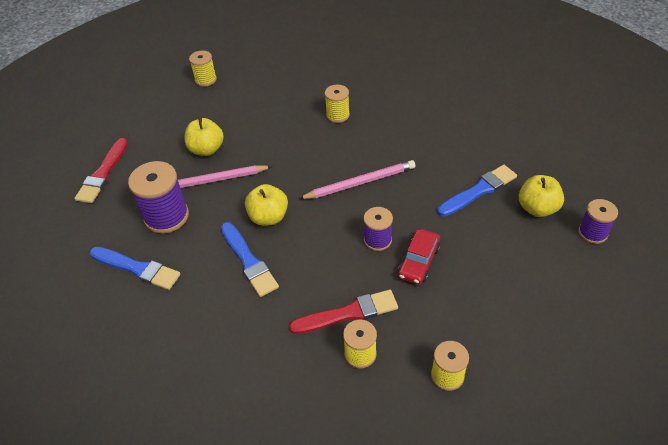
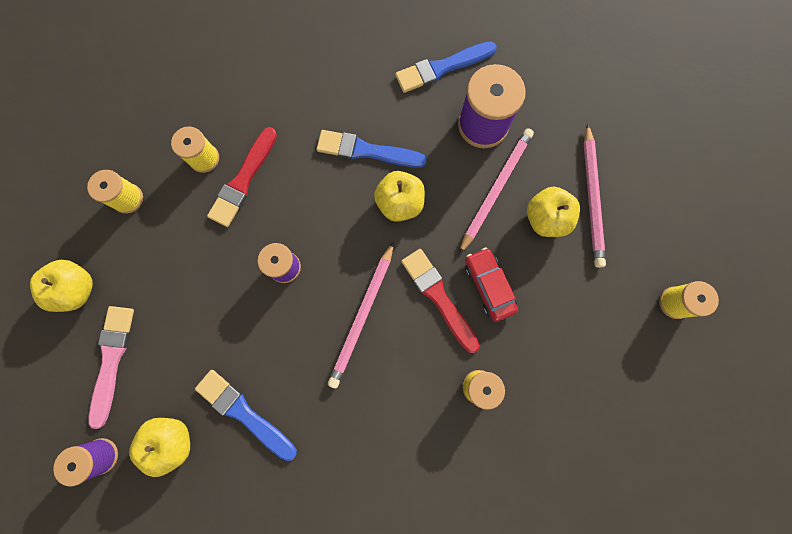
camera: 130 degrees right, 30 degrees up
(103, 174) = (595, 109): red brush -> red brush (438, 297)
(172, 140) = (592, 198): none -> pink pencil
(419, 262) = (230, 277): red car -> red car (489, 286)
(479, 190) = (244, 413): blue brush -> blue brush turned 120 degrees clockwise
(540, 342) = (77, 289): none -> yellow apple
(546, 277) = (112, 360): none -> pink brush

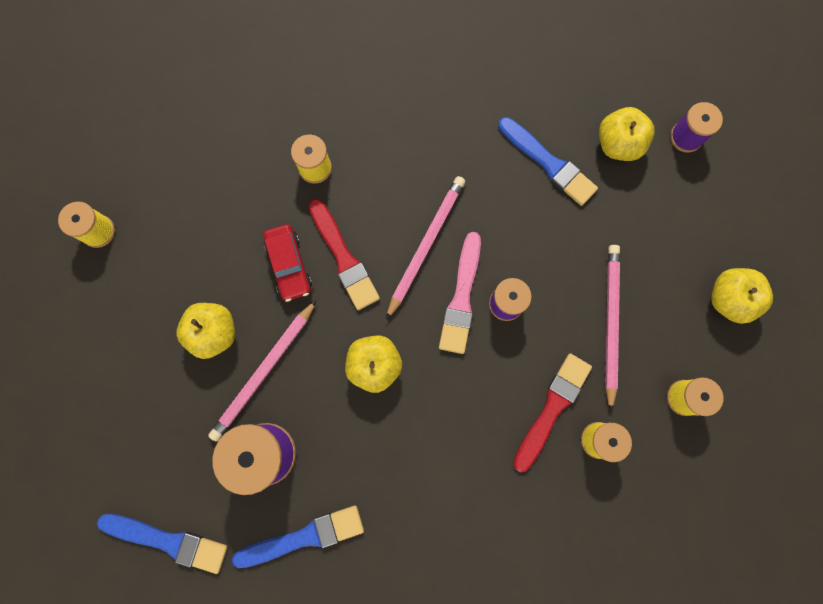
camera: 175 degrees left, 0 degrees up
(112, 360) = (684, 224): pink brush -> pink brush (461, 298)
(366, 151) = (407, 432): blue brush -> blue brush (168, 541)
(592, 198) = (157, 352): pink pencil -> pink pencil (610, 323)

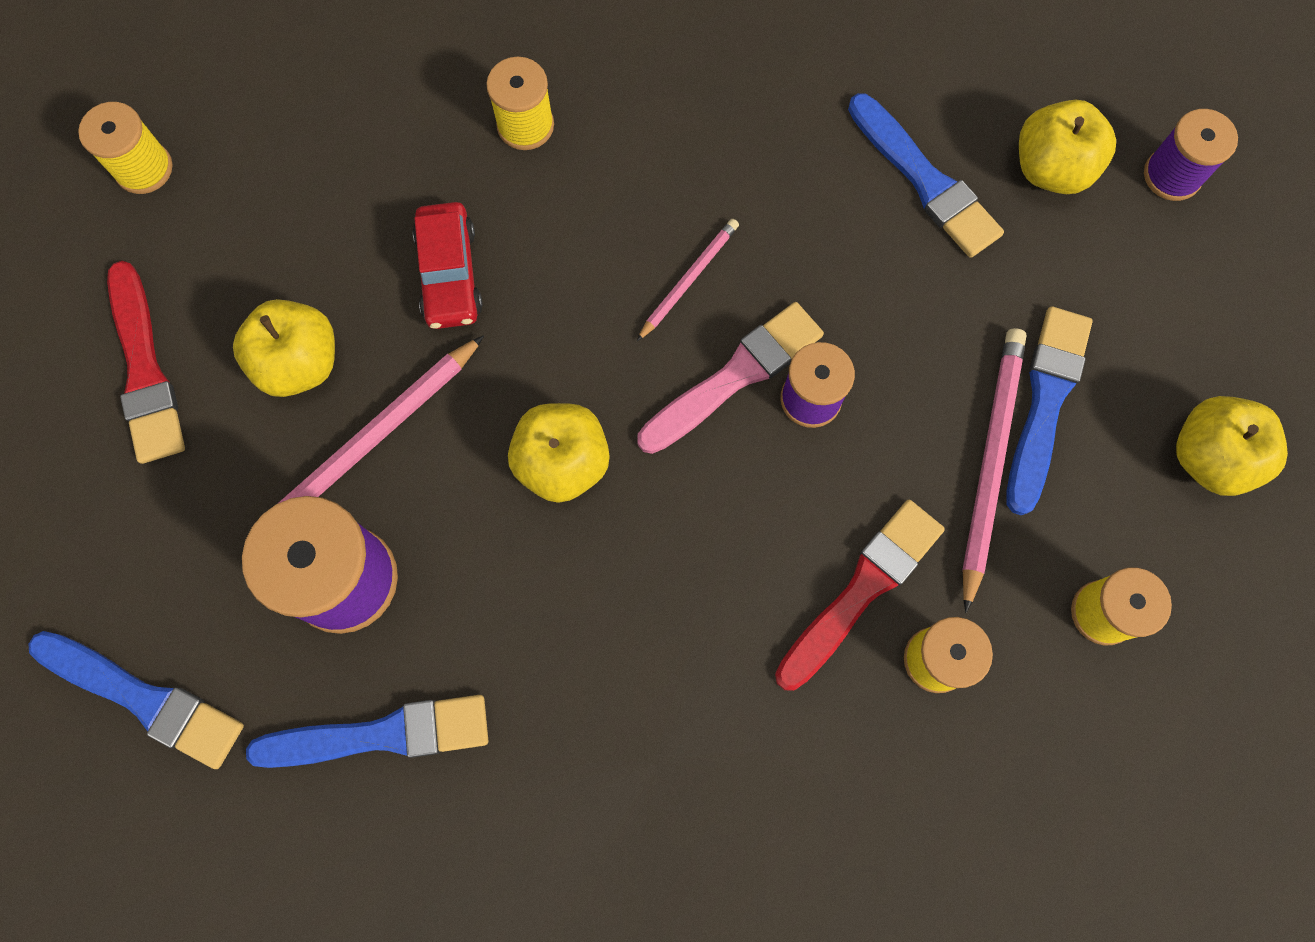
camera: 10 degrees right, 5 degrees down
(344, 258) = (545, 277): red brush -> red brush (145, 370)
(425, 245) = (688, 279): pink pencil -> pink pencil, size x0.57
(461, 298) = (735, 376): pink brush -> pink brush turned 150 degrees counterclockwise
(635, 283) = (1045, 401): none -> blue brush

